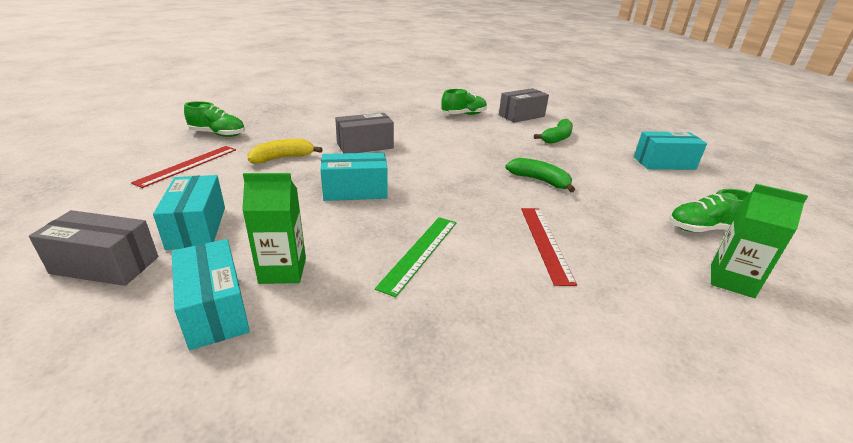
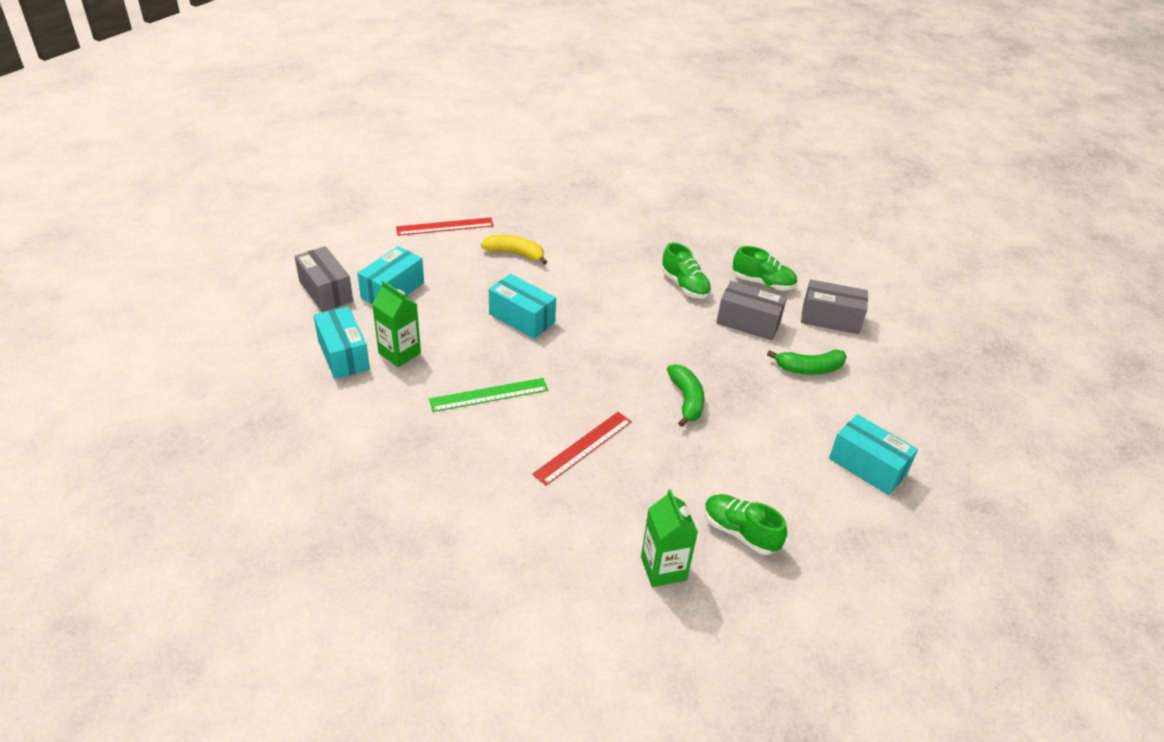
camera: 45 degrees right, 10 degrees up
(215, 309) = (343, 355): turquoise box -> turquoise box turned 45 degrees counterclockwise
(218, 134) = (501, 199): green shoe -> green shoe (684, 286)
(365, 146) = (597, 274): grey box -> grey box (748, 322)

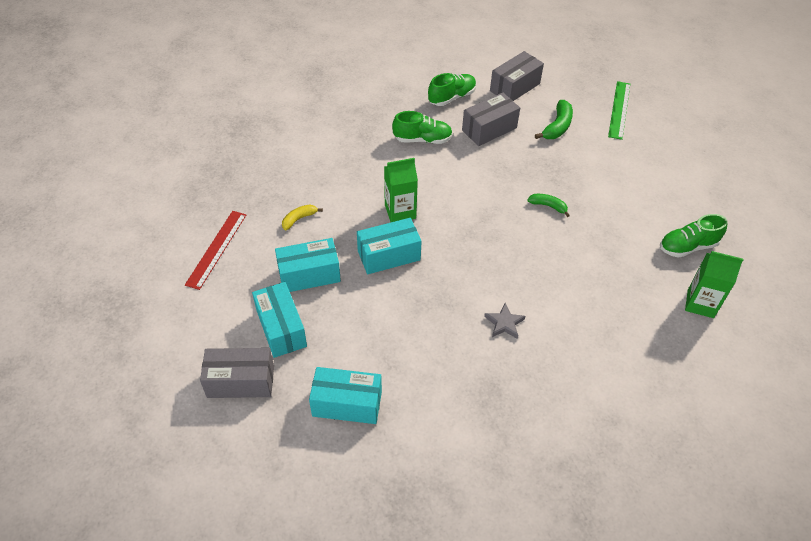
camera: 55 degrees left, 10 degrees up
(399, 353) = (374, 360): green carton -> green carton (400, 212)
(489, 395) = (468, 320): green ruler -> green ruler (619, 109)
(505, 420) = (504, 323): none -> grey star
(515, 254) = (299, 219): yellow banana -> yellow banana, size x0.64
(583, 447) = (562, 289): red ruler -> none
(686, 400) = (548, 206): green banana -> green banana, size x0.64
(867, 466) = (662, 153): turquoise box -> turquoise box (309, 275)

